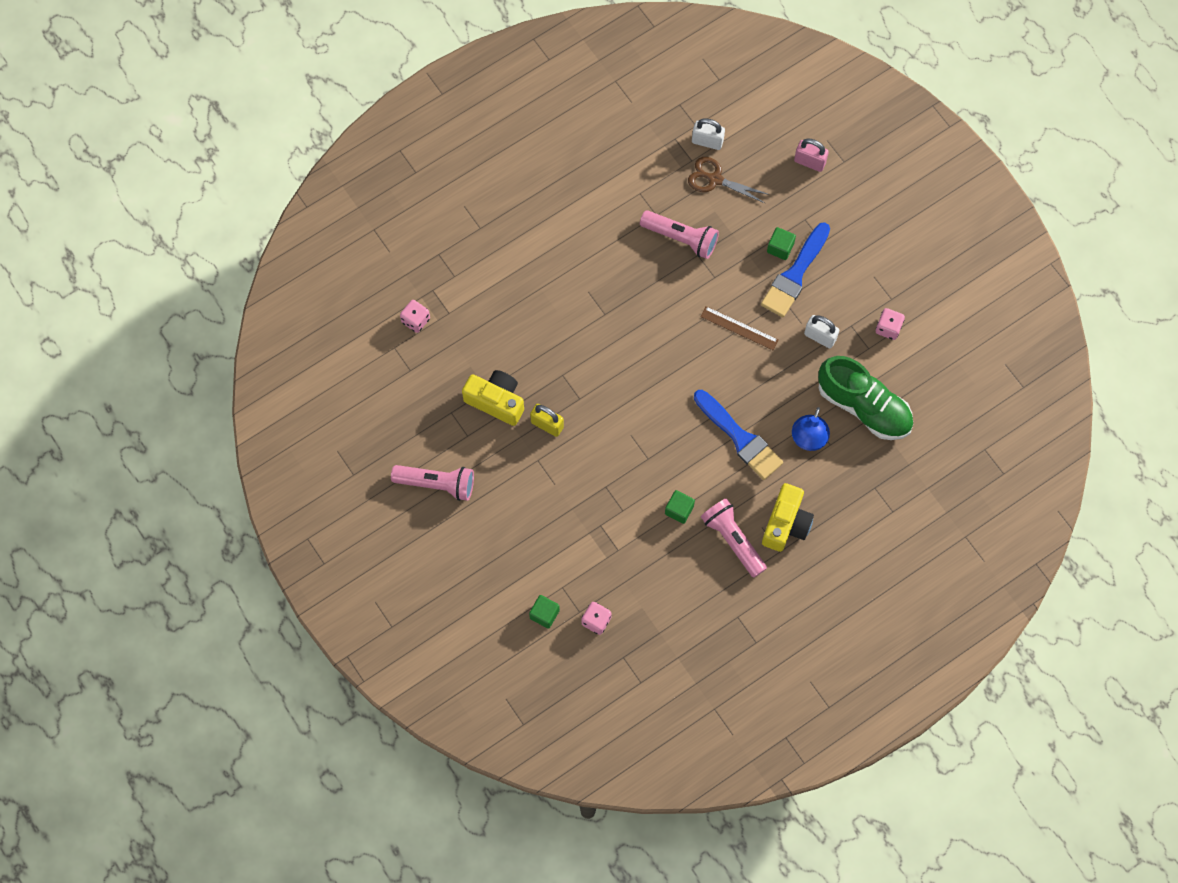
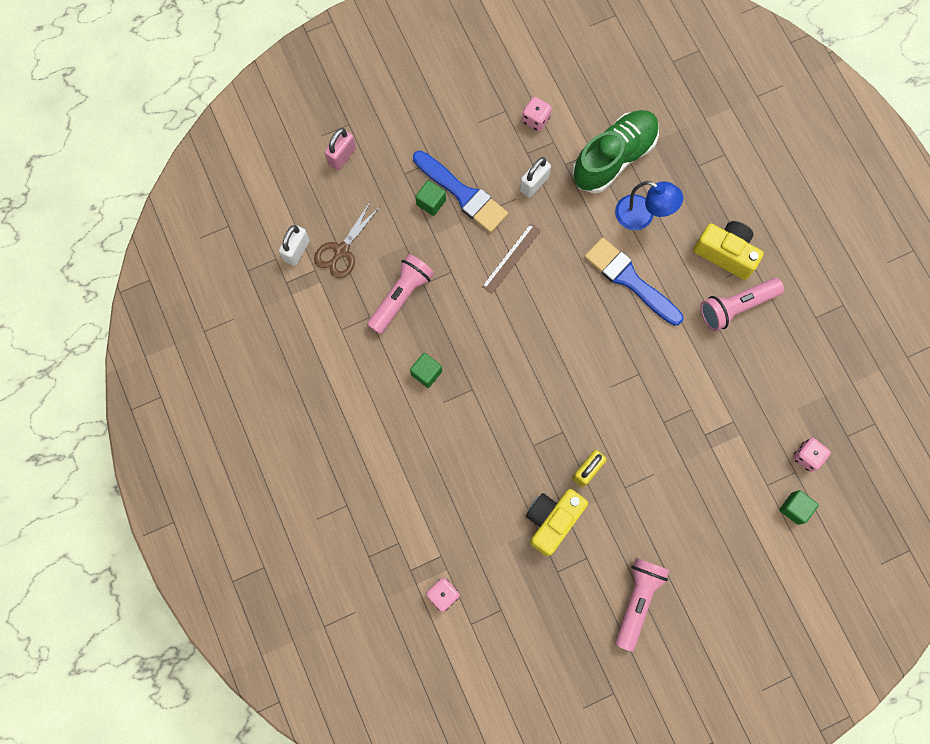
camera: 80 degrees left, 5 degrees up
(679, 510) = (698, 353): green cube -> green cube (426, 373)
(740, 438) = (629, 280): blue brush -> blue brush turned 105 degrees counterclockwise

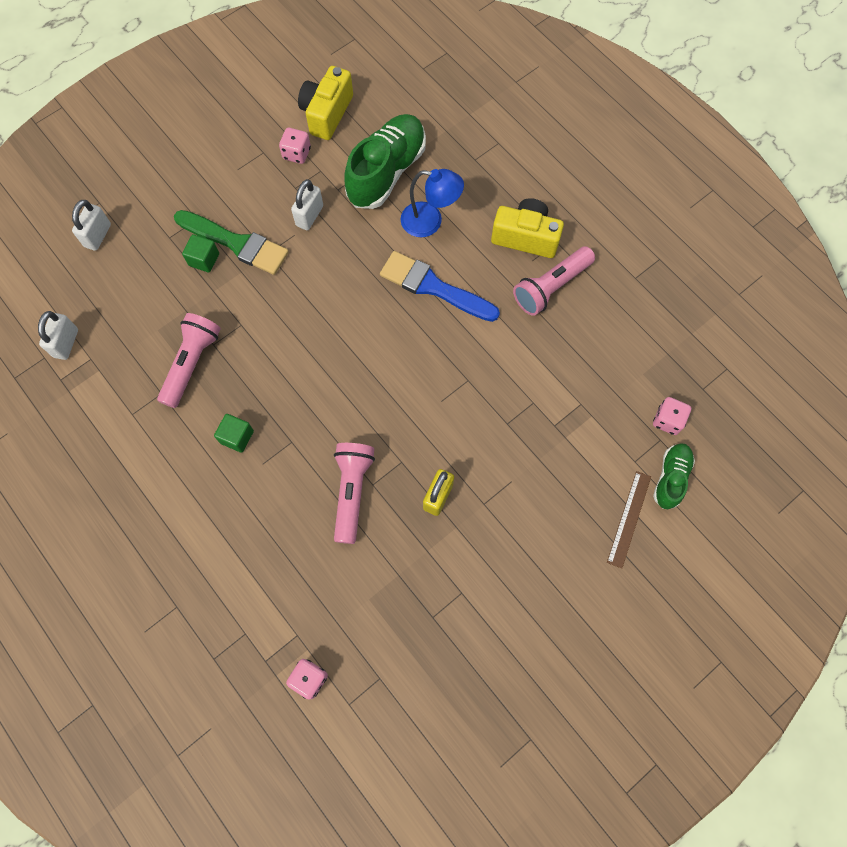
camera: 15 degrees left, 5 degrees down
(342, 156) = (98, 235): pink padlock -> white padlock
(342, 251) = (116, 331): brown scissors -> none
(463, 194) = (236, 243): blue brush -> green brush
(511, 258) = (303, 295): brown ruler -> brown ruler (629, 519)
(552, 520) = (413, 561): yellow camera -> yellow camera (327, 113)
(637, 600) = (529, 624): pink flashlight -> pink flashlight (352, 492)
(794, 508) = (670, 478): green cube -> green shoe

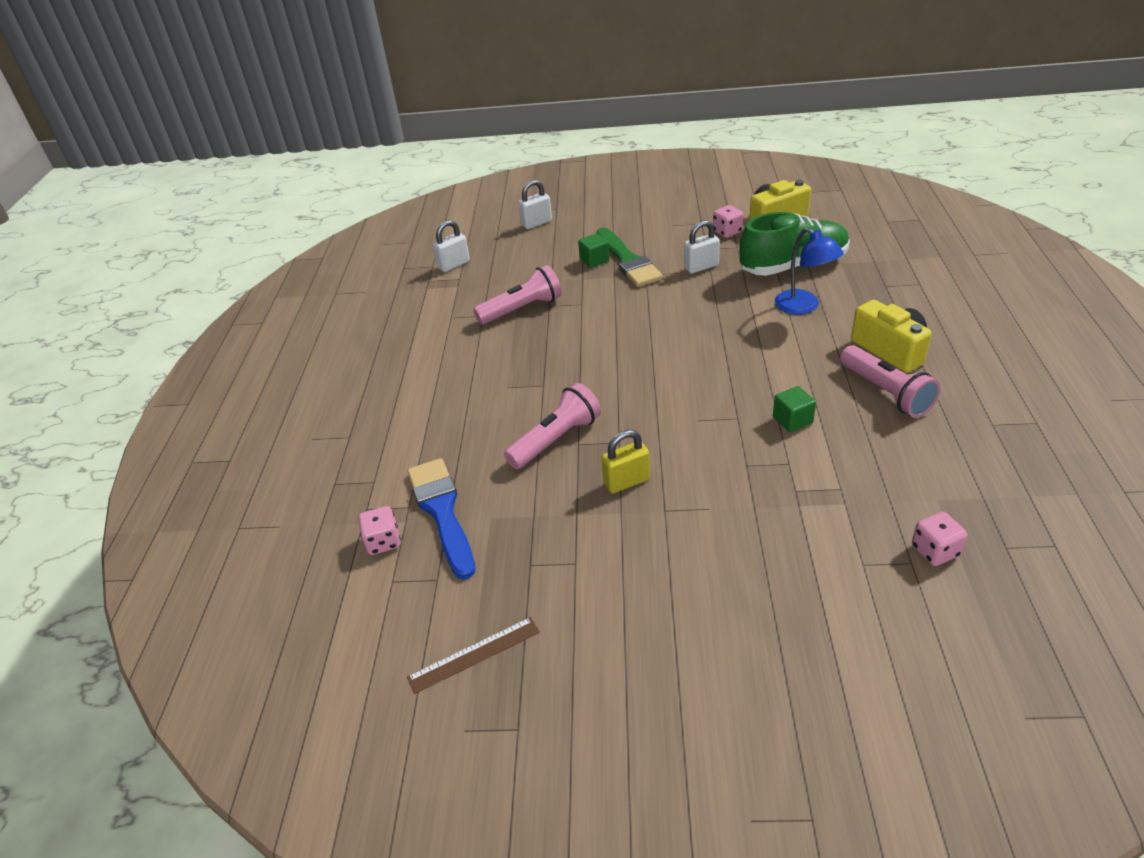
camera: 45 degrees right, 30 degrees down
(237, 437) = (506, 362): green cube -> green cube (792, 420)
(433, 287) = (766, 346): blue brush -> blue brush (442, 512)
(551, 287) = (886, 392): pink flashlight -> pink flashlight turned 120 degrees counterclockwise
(629, 519) = (811, 608): brown ruler -> brown ruler (474, 654)
(670, 478) = (896, 601): green shoe -> none

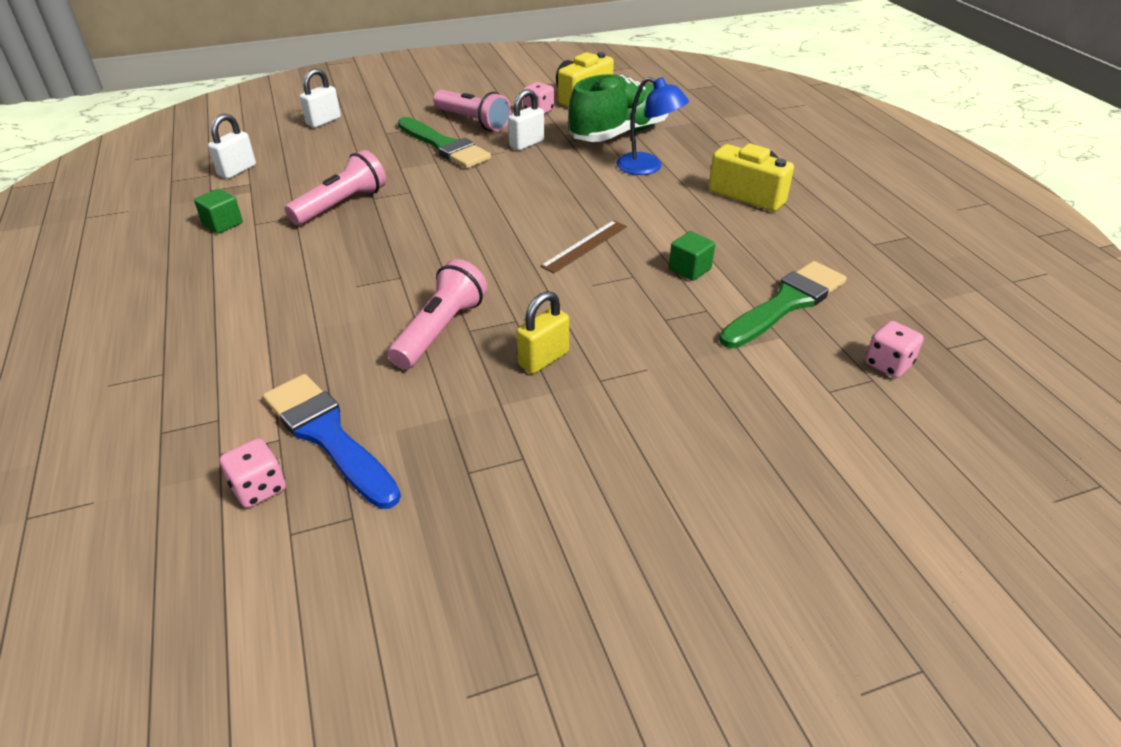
camera: 25 degrees left, 0 degrees up
(474, 654) = (441, 596): brown ruler -> brown ruler (585, 246)
(594, 260) = (406, 149): green cube -> green cube (223, 224)
(867, 471) = (786, 303): none -> green brush
(886, 392) = (765, 231): pink flashlight -> pink flashlight (473, 121)

